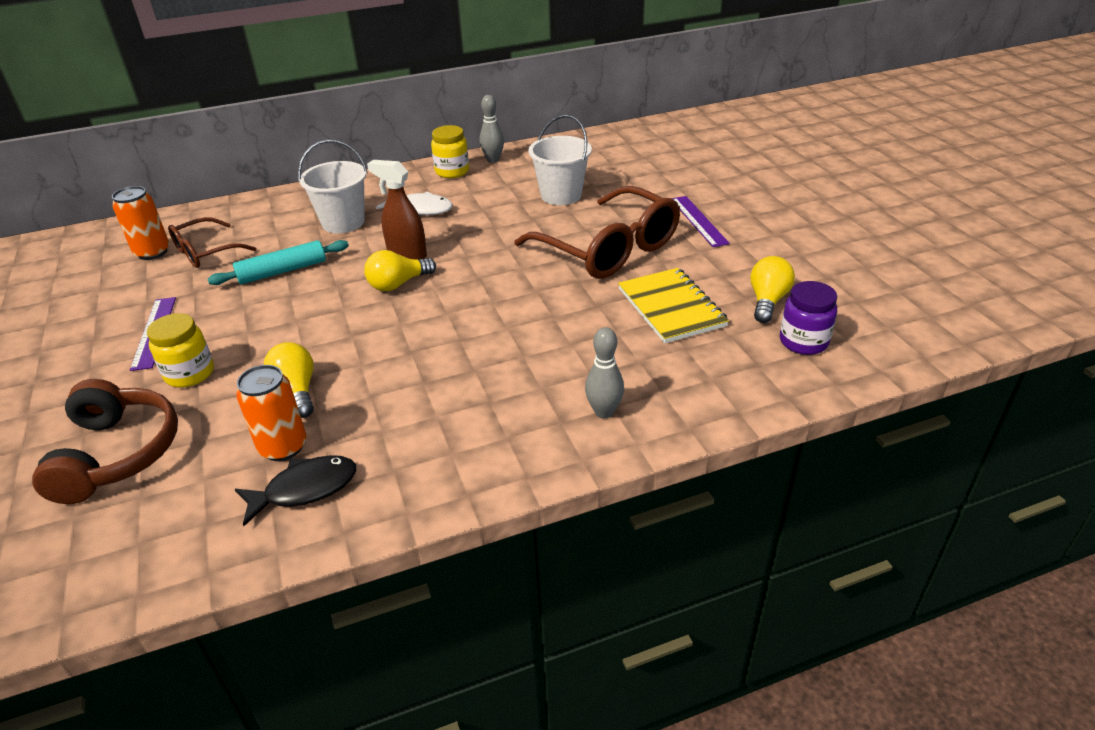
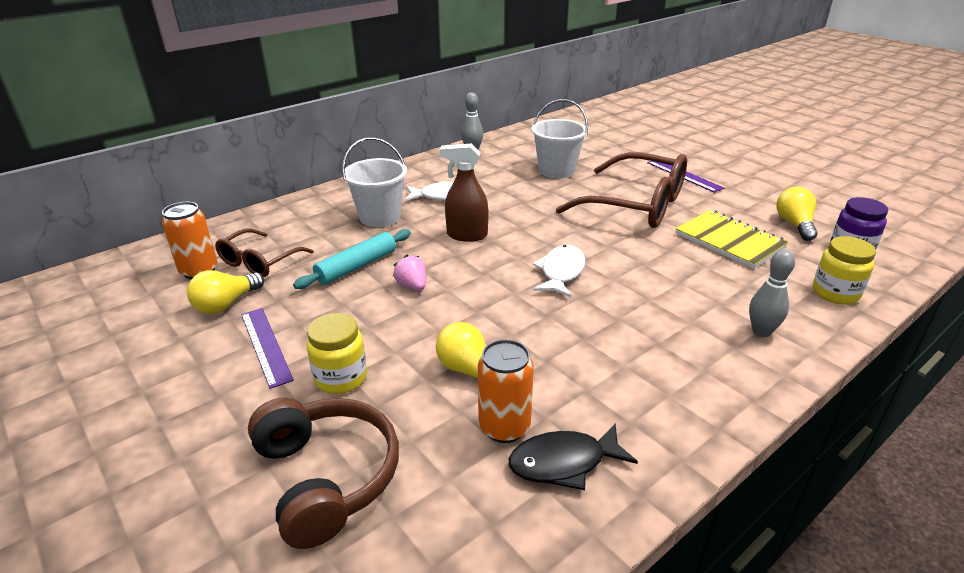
camera: 20 degrees left, 5 degrees down
(305, 489) = (564, 462): black fish -> black fish turned 150 degrees counterclockwise
(315, 299) = (412, 286): none -> pink strawberry
(398, 284) = (481, 260): yellow light bulb -> yellow light bulb (226, 304)
(452, 171) = (444, 164): yellow jar -> yellow jar (835, 293)
(462, 310) = (561, 272): none -> white fish

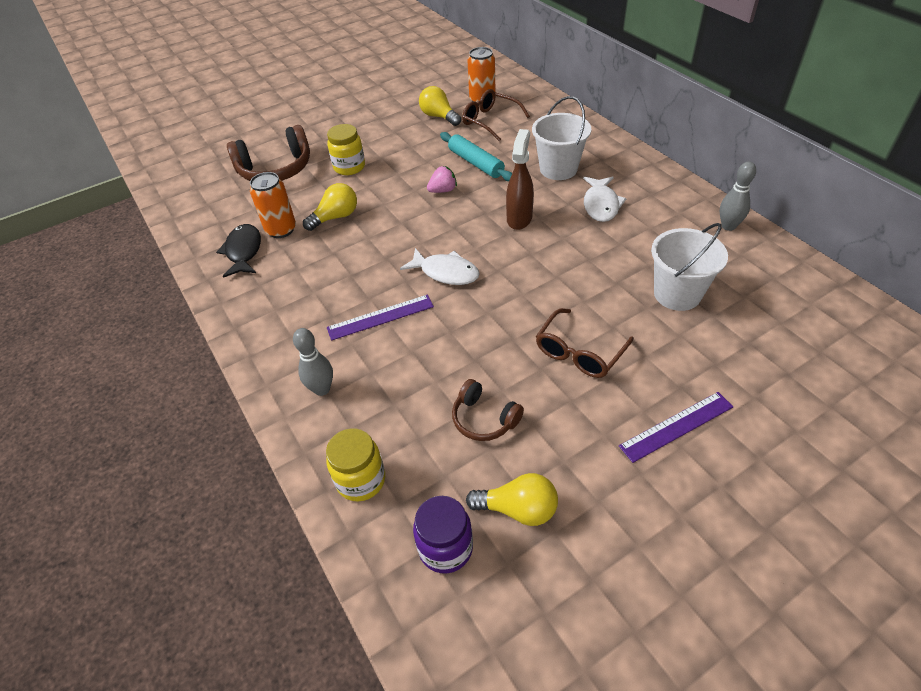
camera: 100 degrees right, 15 degrees up
(265, 346) = (390, 137): purple ruler -> purple ruler (380, 317)
(636, 205) = (579, 352): brown glasses -> brown glasses, size x0.55
(729, 241) = (484, 419): yellow notebook -> brown headphones

